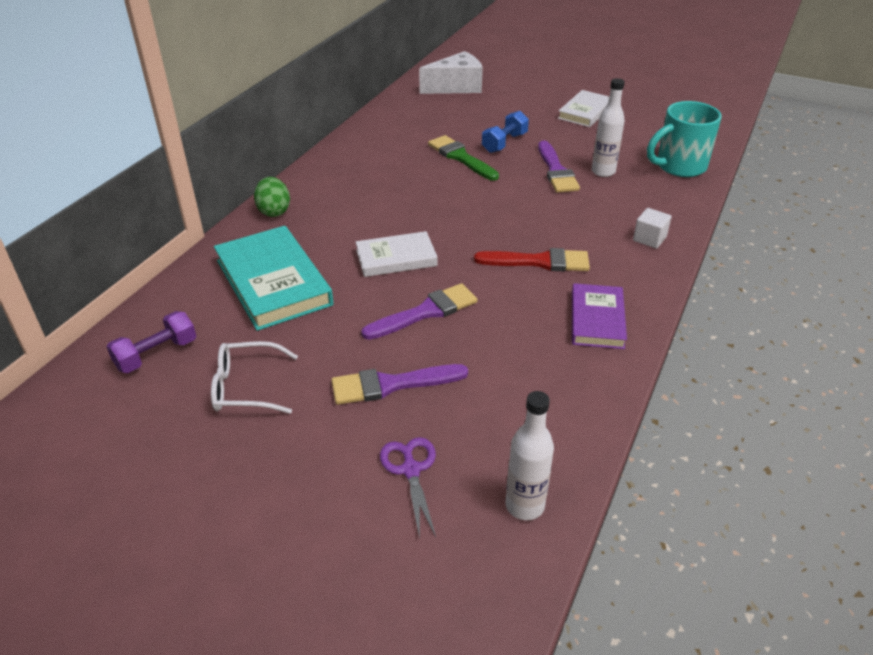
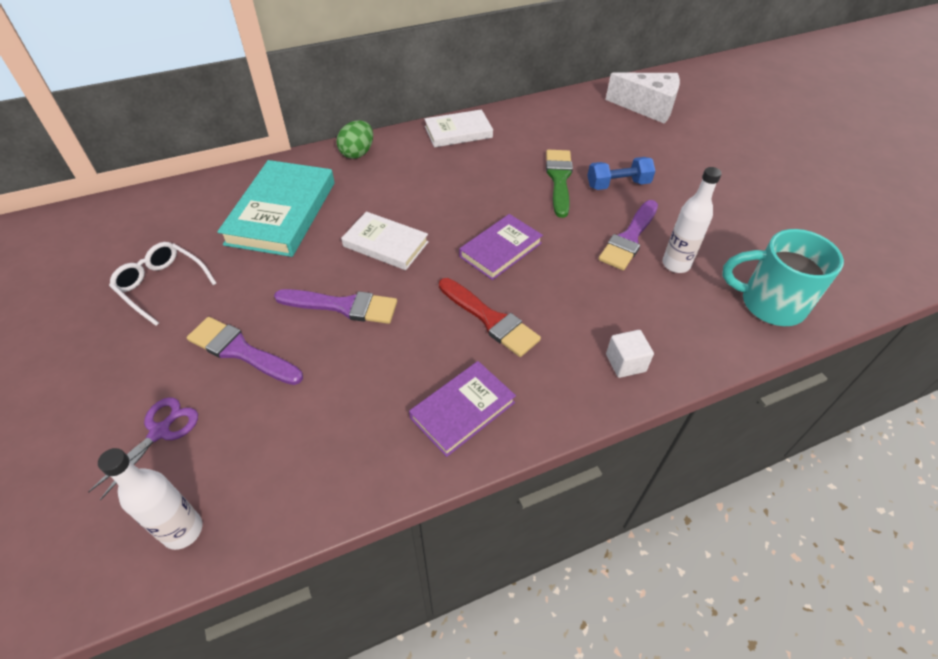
camera: 40 degrees right, 10 degrees up
(156, 354) = (151, 225): purple dumbbell -> none
(484, 219) = (500, 249): none -> purple book
(585, 112) = (745, 191): white book -> white book (458, 132)

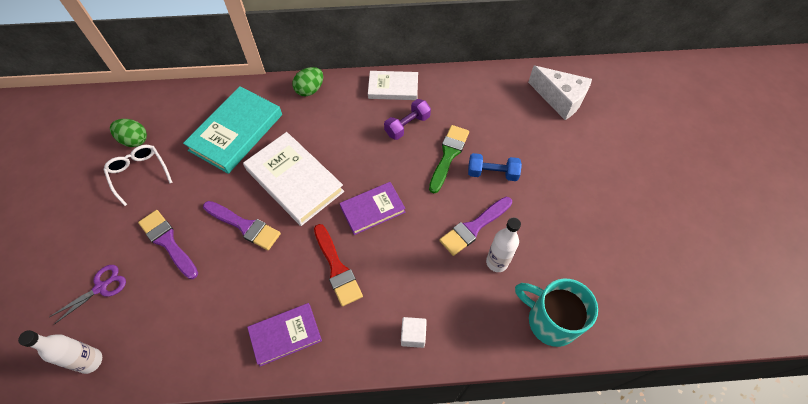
camera: 20 degrees right, 10 degrees up
(138, 251) = (134, 140): none -> green egg
(385, 244) = (294, 181): white book -> white book, size x1.63
(495, 162) = (407, 125): none -> purple dumbbell

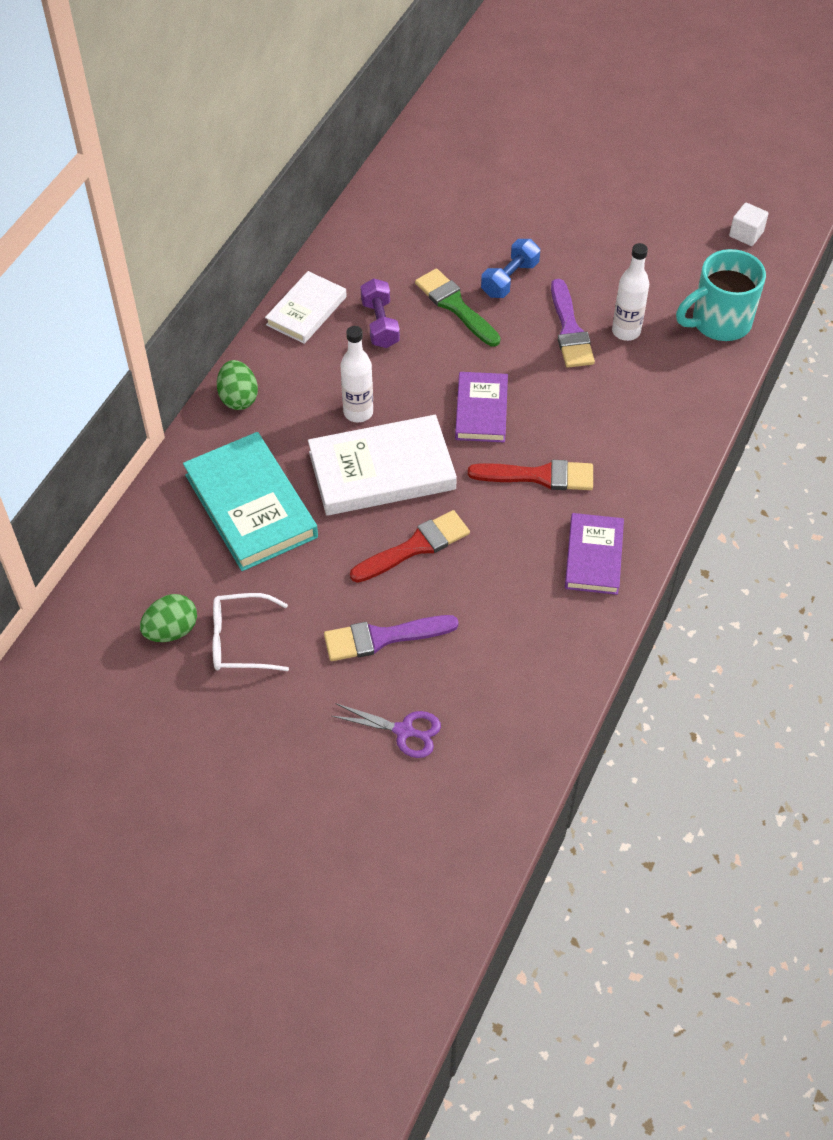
camera: 60 degrees left, 5 degrees down
(90, 361) = (506, 767): white bottle -> white bottle (358, 412)
(101, 287) = (404, 731): purple scissors -> purple scissors turned 120 degrees clockwise
(244, 226) = (415, 547): purple brush -> red brush
(413, 335) = (665, 442): white cube -> white cube (746, 234)
(560, 99) = (451, 168): white cheese -> none

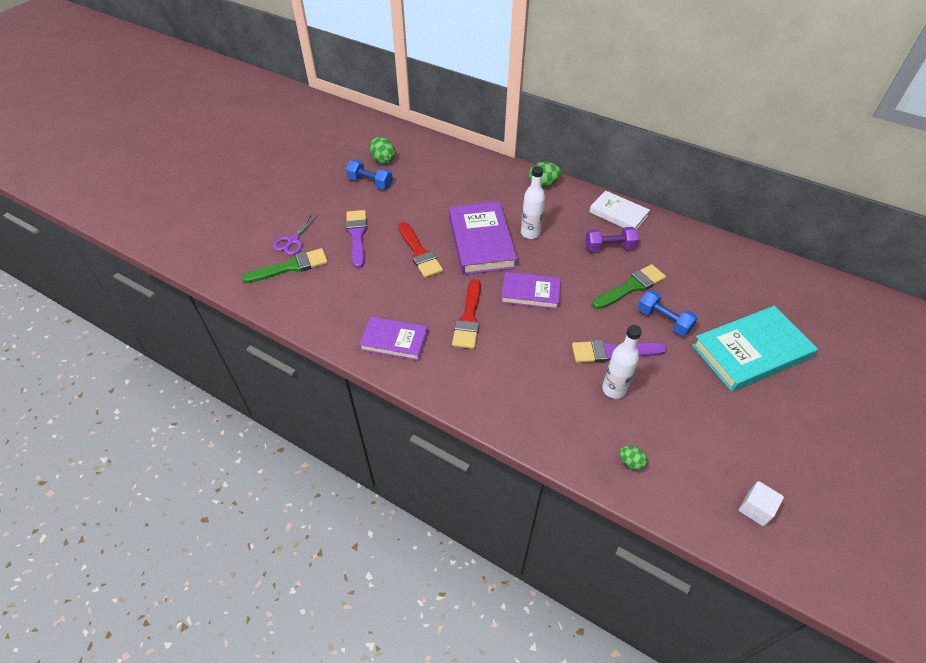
camera: 95 degrees right, 5 degrees down
(240, 640) = (370, 182): white glasses -> blue dumbbell
(251, 506) = (461, 188): turquoise book -> turquoise book (751, 352)
(382, 471) = (481, 241): white book -> purple book
(467, 719) = (291, 267): none -> green brush
(719, 322) = (631, 462): turquoise mug -> green egg

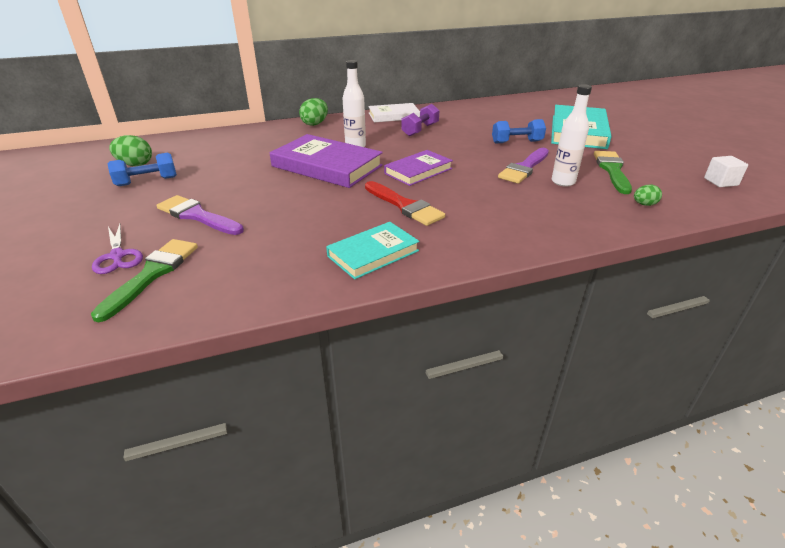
camera: 50 degrees left, 15 degrees down
(394, 340) = (373, 253): purple book -> turquoise book
(419, 253) = (285, 195): red brush -> none
(631, 287) = (469, 138): green brush -> green brush (612, 170)

